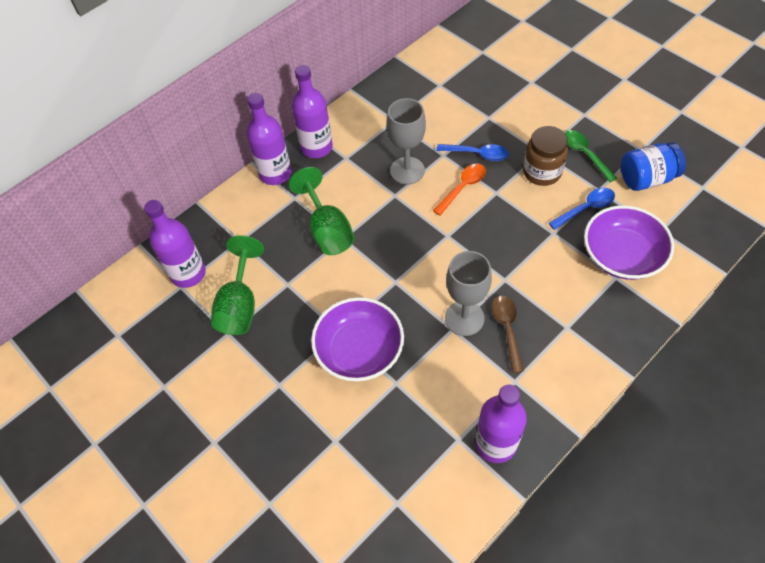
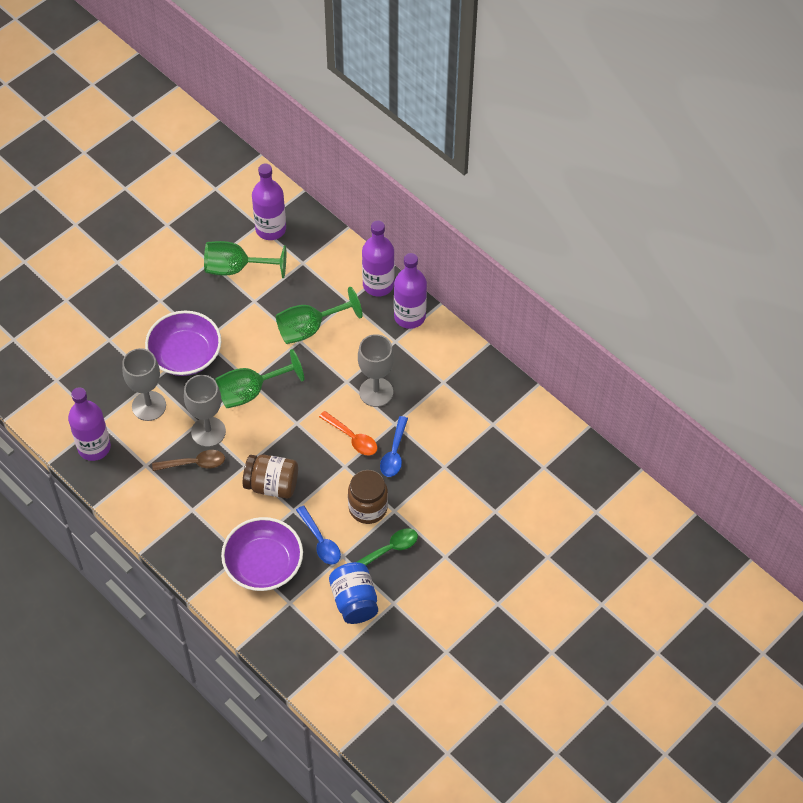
camera: 85 degrees right, 0 degrees up
(409, 280) = (250, 392): none -> green goblet
(432, 384) = (149, 406): none -> grey goblet
(526, 253) = (272, 485): none -> brown jar

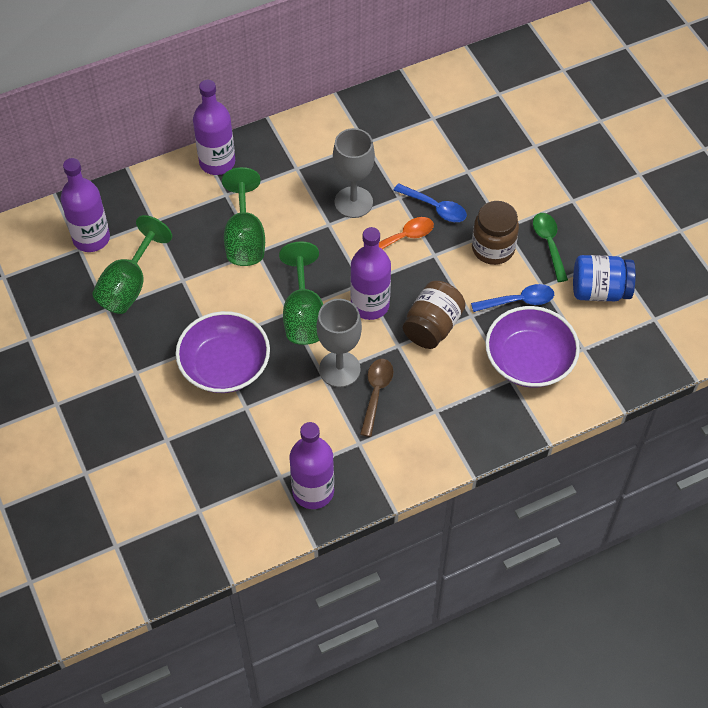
camera: 70 degrees left, 0 degrees up
(149, 406) = (279, 420): grey goblet -> none
(409, 316) = (271, 147): purple bottle -> purple bottle (370, 305)

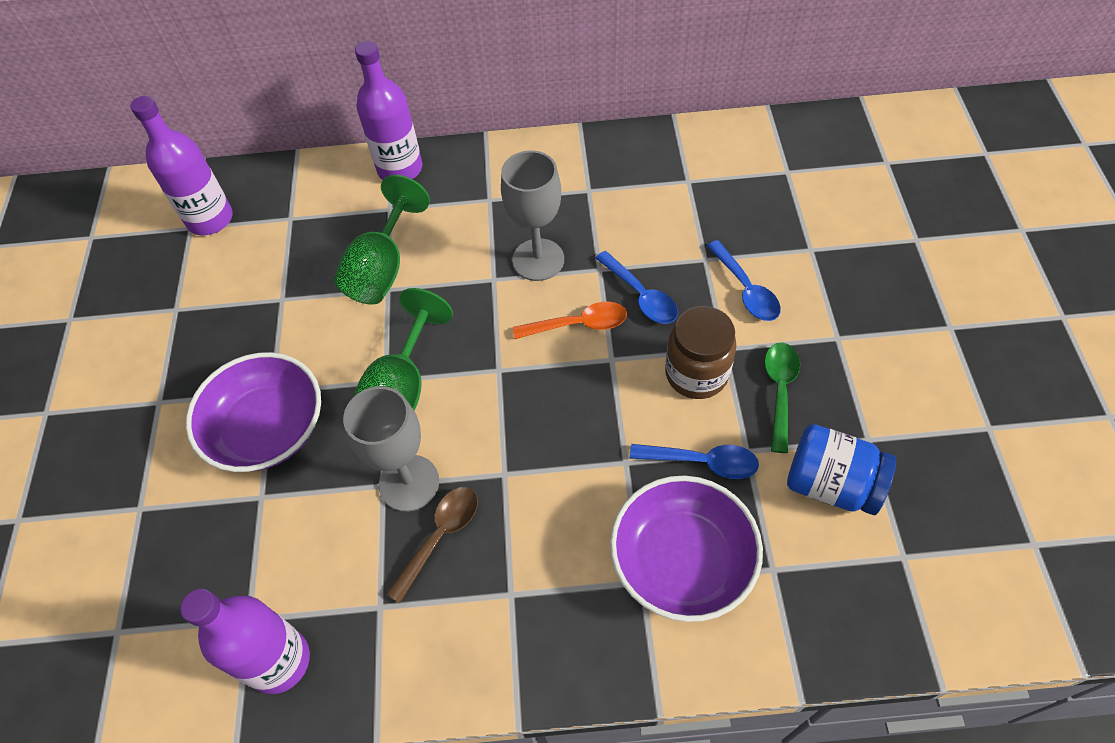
camera: 25 degrees right, 0 degrees up
(129, 285) = (217, 288): green goblet -> none
(370, 305) = (493, 403): purple bottle -> none
(432, 326) = (564, 461): brown jar -> none
(503, 185) = (746, 290): none -> blue spoon

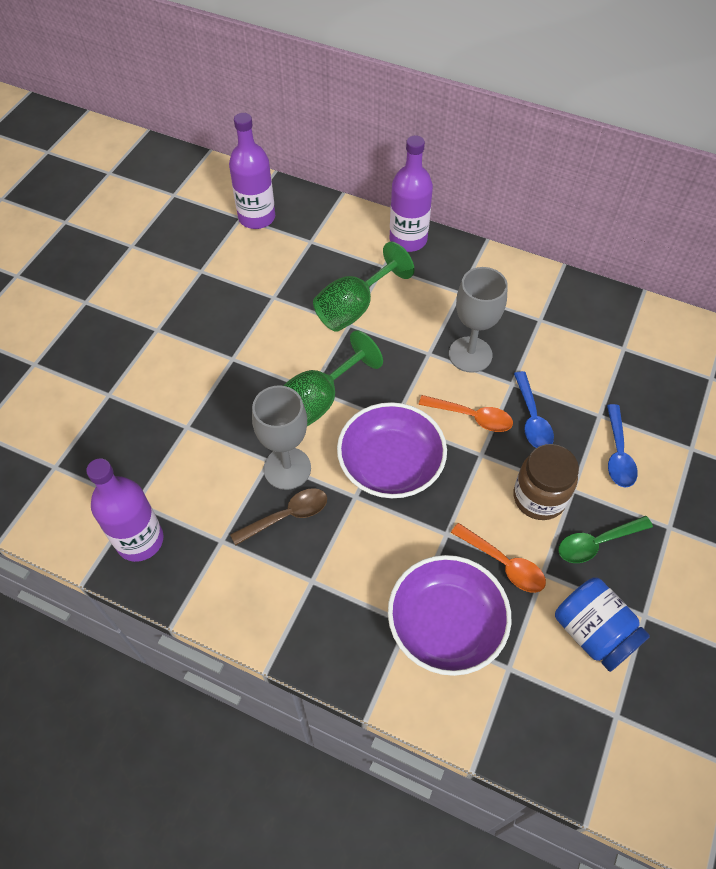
camera: 25 degrees right, 0 degrees up
(267, 428) = (215, 383): purple bowl -> purple bowl (390, 465)
(702, 462) = (504, 564): blue spoon -> orange spoon
(779, 390) = (596, 543): green spoon -> green spoon turned 150 degrees counterclockwise

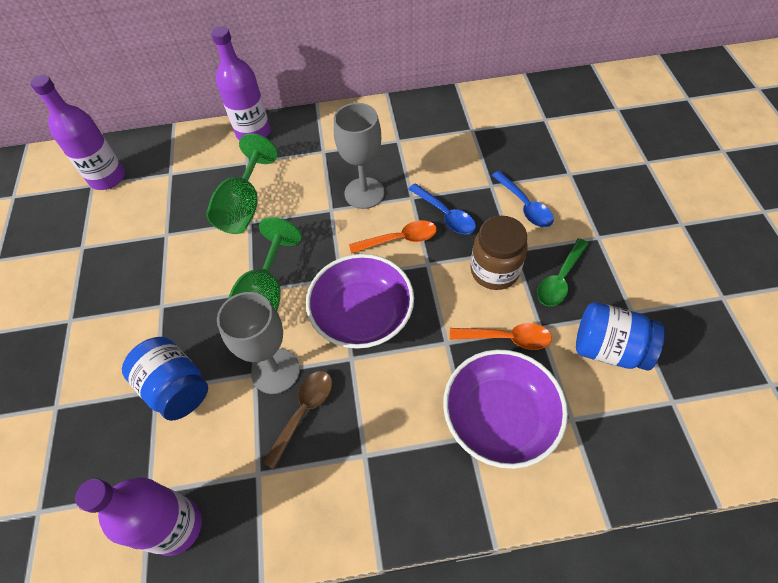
camera: 30 degrees left, 0 degrees up
(203, 434) = (176, 388): none -> blue jar

